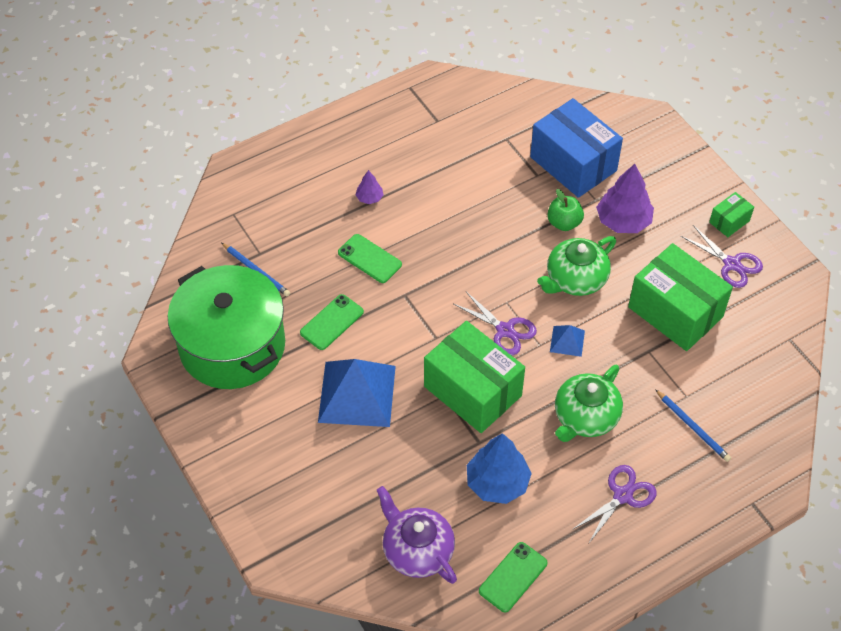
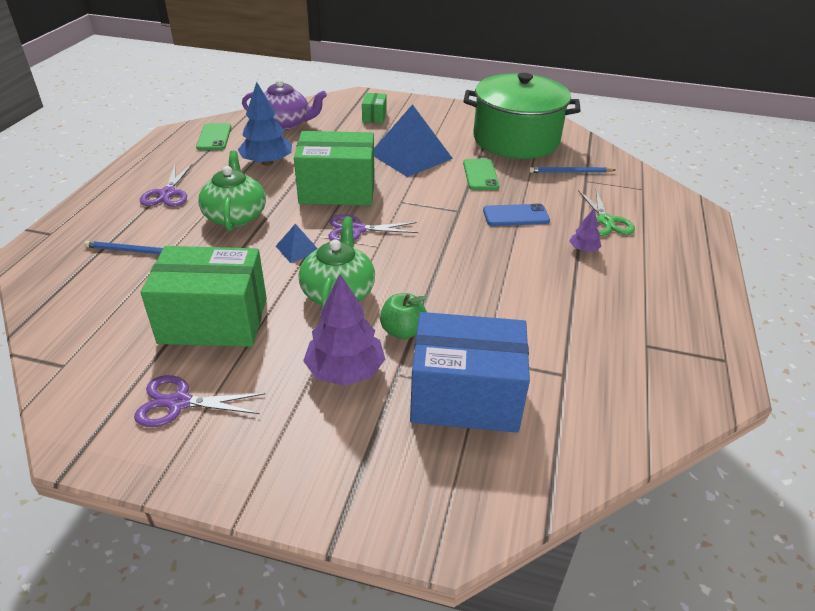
camera: 135 degrees right, 15 degrees down
(314, 207) = (605, 221): none -> green scissors
(369, 259) = (516, 215): green phone -> blue phone
(729, 221) = (215, 453): green box -> green box (374, 116)

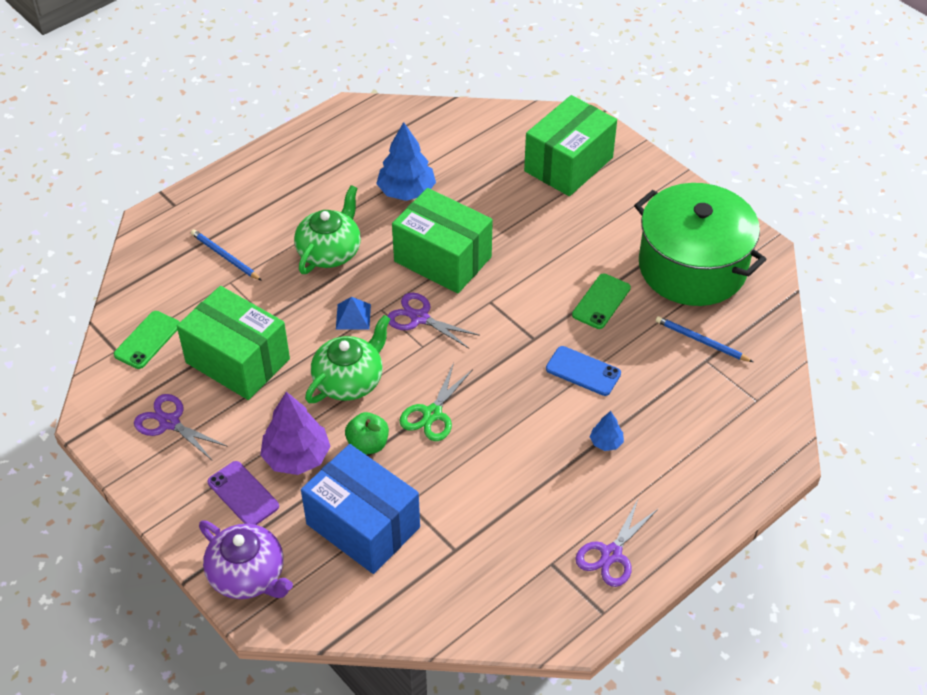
camera: 35 degrees right, 10 degrees up
(167, 193) = (292, 196): purple scissors -> purple scissors (611, 554)
(214, 137) = (383, 131): green phone -> green phone (147, 340)
(285, 124) = (467, 138): purple teapot -> purple teapot (248, 575)
(319, 429) = (243, 494): none -> purple phone
(374, 116) = (568, 164): green box -> green box, size x2.21
(410, 156) = (554, 242): blue pyramid -> none
(583, 249) = (606, 442): purple tree -> blue tree
(605, 221) = (666, 421): green scissors -> green scissors (432, 414)

